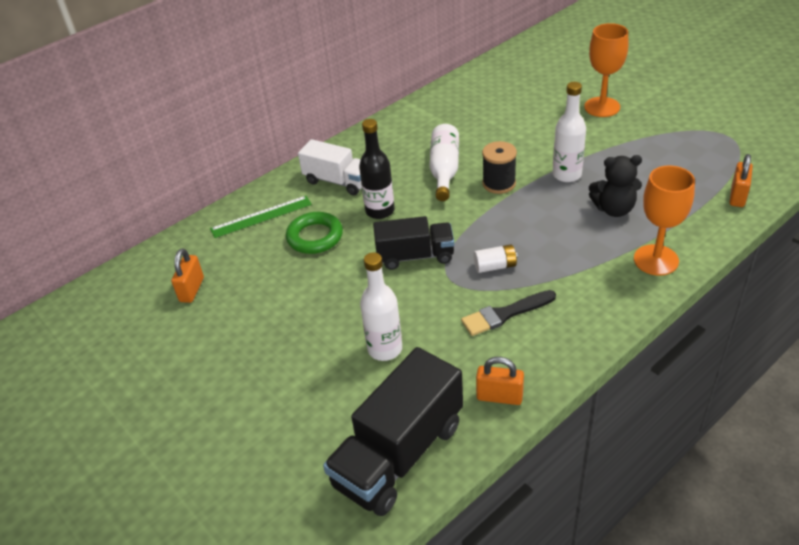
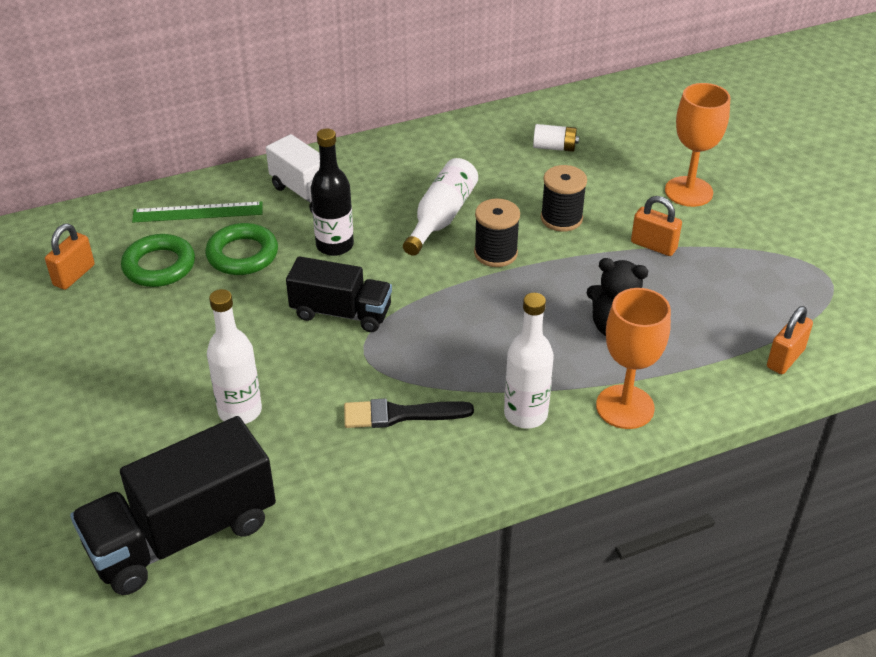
camera: 15 degrees right, 0 degrees up
(255, 263) = (159, 266): none -> green ring
(495, 266) = (426, 354): white battery -> white battery (554, 147)
(499, 397) = (332, 508): orange padlock -> orange padlock (653, 246)
(528, 148) = (561, 218): none -> black spool
(566, 174) = (586, 266): white bottle -> white bottle (525, 414)

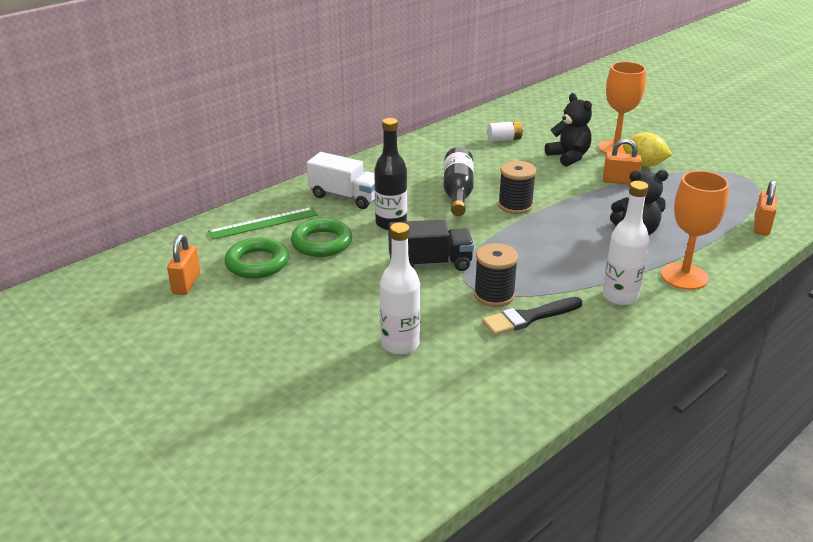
camera: 20 degrees left, 10 degrees down
(182, 534) = (419, 442): black truck -> none
(441, 217) = (458, 192): white bottle -> black bottle
(561, 218) = (544, 177): black spool -> black spool (494, 295)
(616, 193) = (569, 157): none -> black teddy bear
(705, 226) = (644, 165): none -> yellow lemon

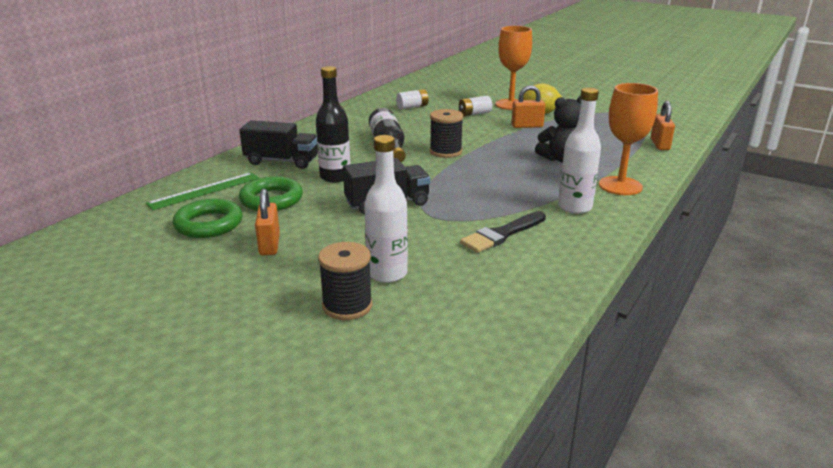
camera: 15 degrees left, 5 degrees down
(186, 284) = (134, 251): orange padlock -> orange padlock (269, 245)
(345, 197) = (281, 161): white truck -> black truck
(494, 295) = (460, 221): black spool -> black spool (347, 306)
(569, 157) = (474, 114): black teddy bear -> white battery

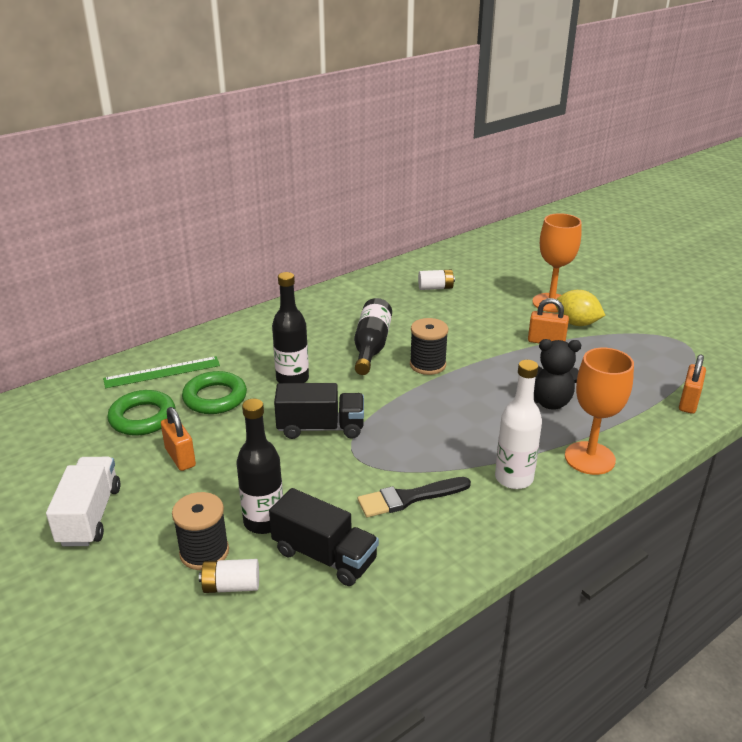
camera: 20 degrees right, 5 degrees up
(207, 303) = (90, 516): none -> white truck
(269, 245) = (180, 457): orange padlock -> orange padlock turned 45 degrees counterclockwise
(281, 161) = (254, 346): black truck -> black truck (324, 556)
(387, 273) = (264, 521): white bottle -> black bottle
(474, 114) = (498, 311): white battery -> white battery (231, 586)

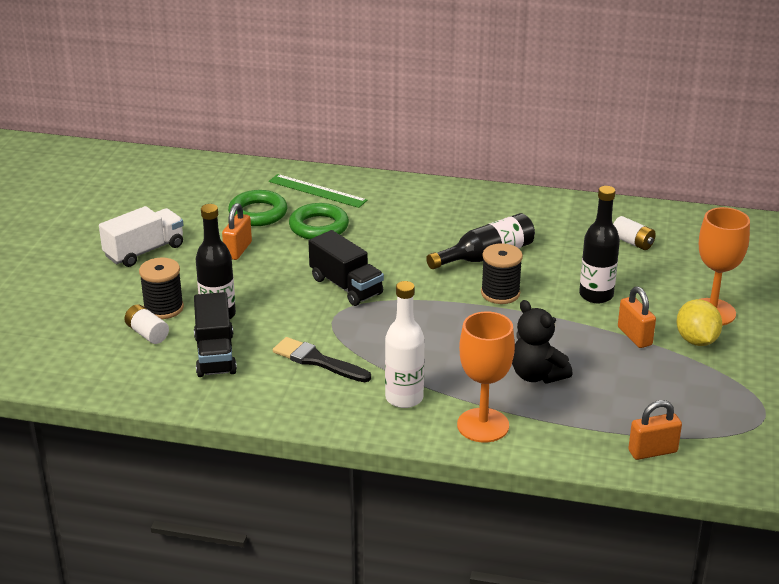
camera: 50 degrees right, 0 degrees up
(292, 379) = (388, 245): black bottle -> black bottle (596, 295)

